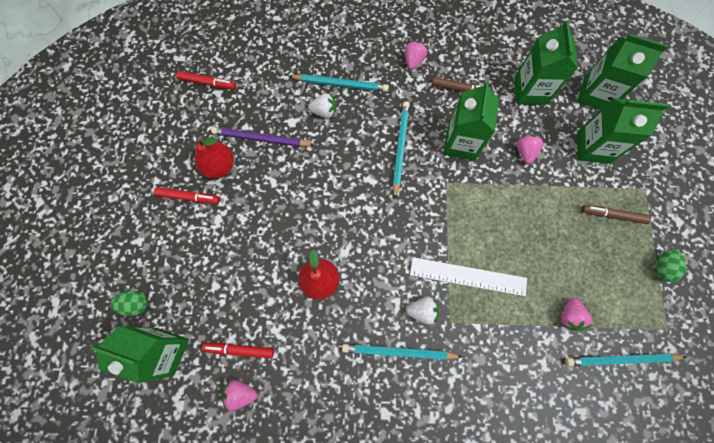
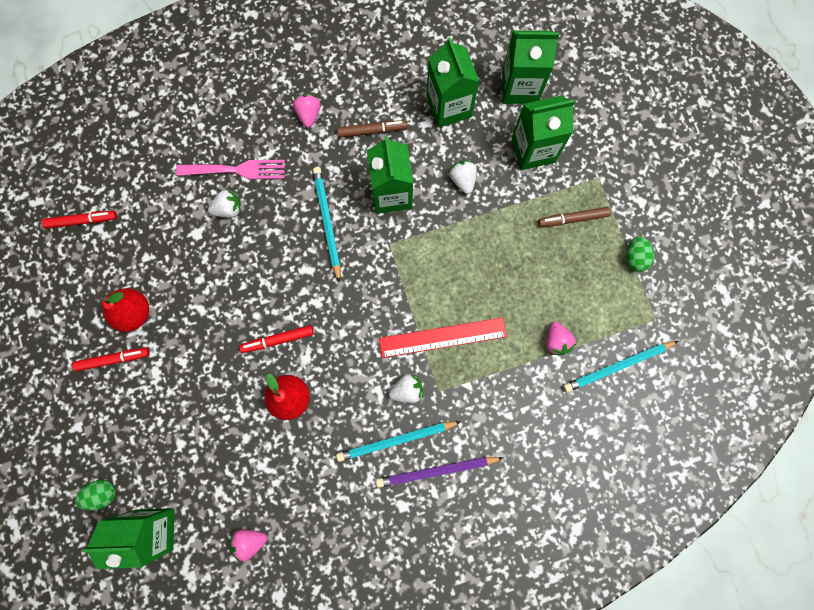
camera: 20 degrees left, 5 degrees up
(239, 350) = (231, 499): red marker -> red marker (277, 340)
(261, 139) = (169, 265): purple pencil -> purple pencil (437, 471)
(340, 84) = (235, 170): turquoise pencil -> pink fork
(468, 276) = (442, 337): white ruler -> red ruler
(525, 152) = (463, 180): pink strawberry -> white strawberry

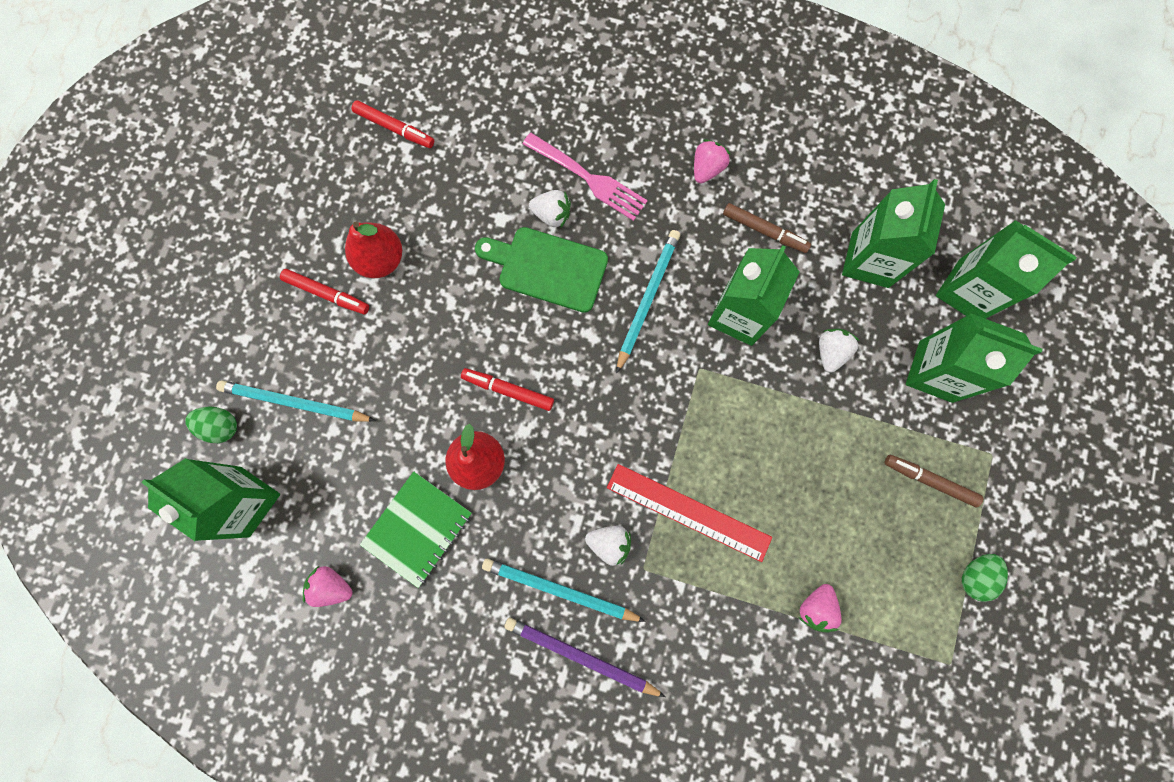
camera: 35 degrees right, 0 degrees up
(249, 245) = (547, 268): none -> green cutting board
(280, 466) = (418, 529): none -> green notebook
(618, 366) = (868, 687): turquoise pencil -> turquoise pencil (295, 403)

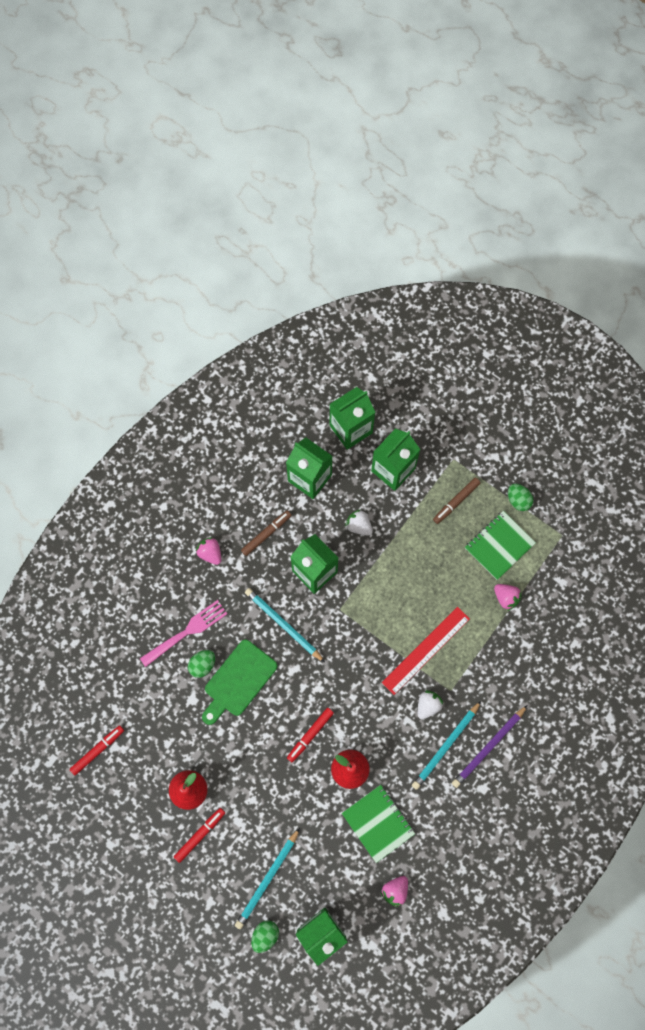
camera: 70 degrees left, 5 degrees down
(552, 215) = (202, 665): white strawberry -> green egg
(891, 570) = (499, 545): none -> green notebook

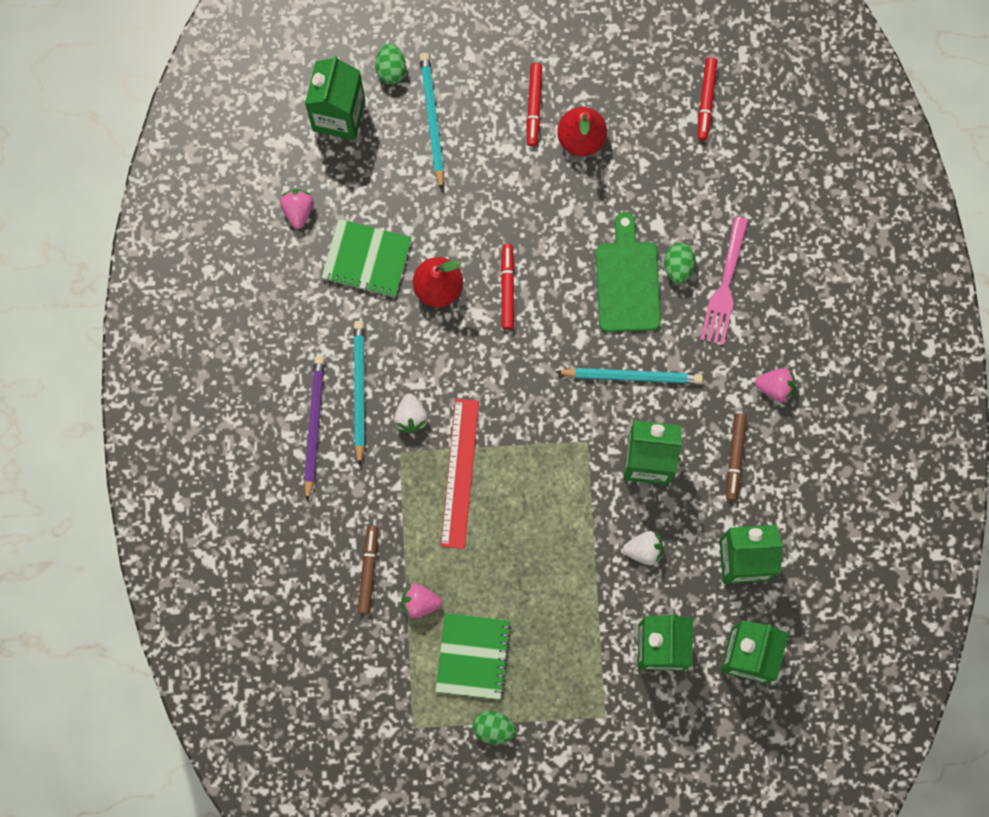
camera: 140 degrees right, 5 degrees up
(456, 501) = (561, 668): brown marker -> brown marker (368, 570)

